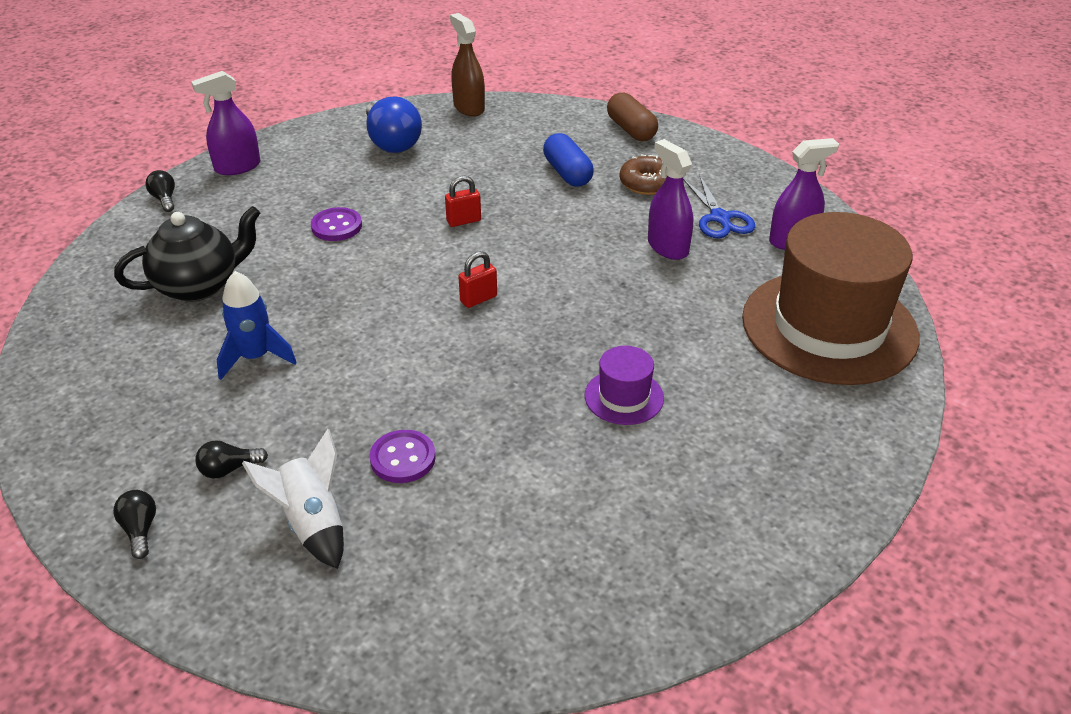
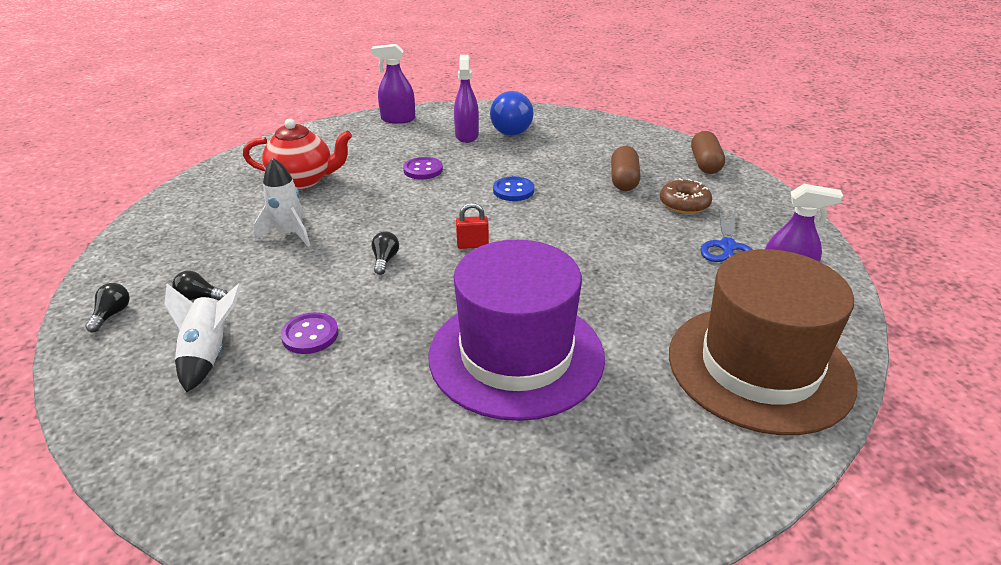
camera: 30 degrees right, 5 degrees down
(164, 199) = (336, 126): black light bulb -> black light bulb (385, 260)
(199, 285) = (303, 180): black teapot -> red teapot
(255, 357) = (289, 234): blue rocket -> white rocket
(463, 221) = (513, 190): red padlock -> blue button
(469, 107) = (588, 120): brown spray bottle -> none
(567, 173) = (623, 180): blue capsule -> brown capsule
(624, 397) = (516, 355): purple hat -> purple hat, size x2.35
(667, 247) = (659, 255): purple spray bottle -> purple spray bottle (466, 135)

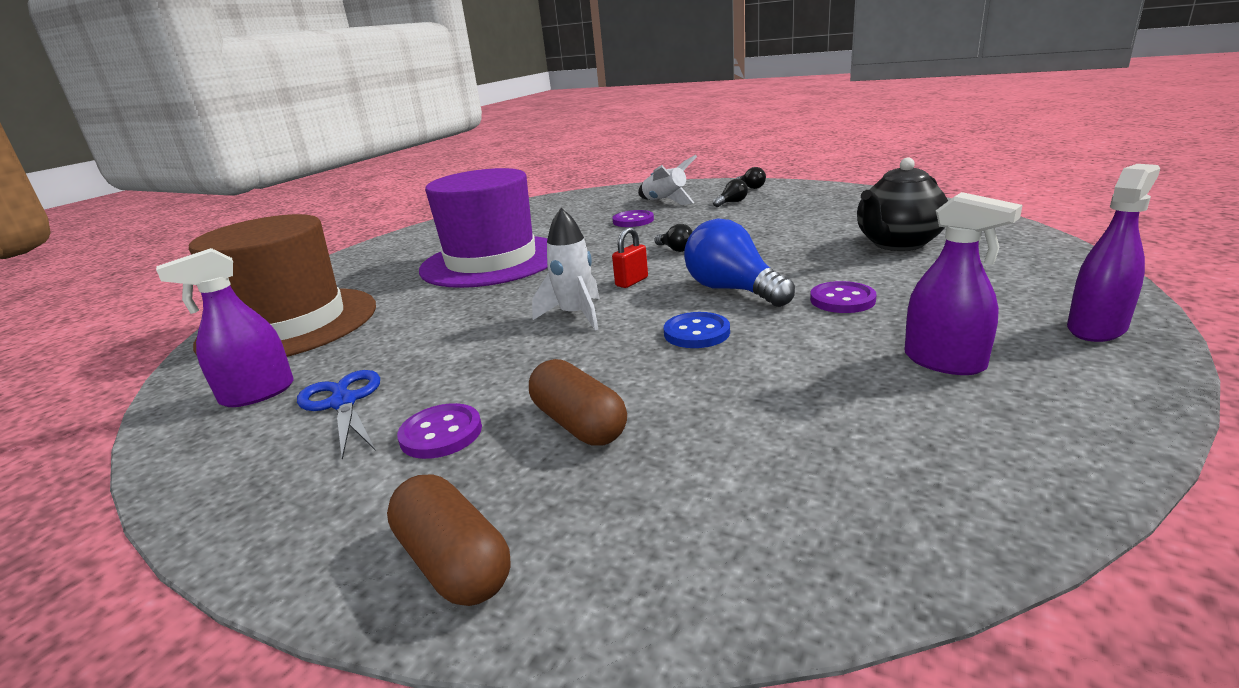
camera: 140 degrees right, 10 degrees down
(289, 234) = (781, 228): white rocket -> white rocket (576, 315)
(303, 180) = (897, 244): red teapot -> black teapot
(512, 129) = (935, 416): blue light bulb -> blue light bulb (733, 290)
(684, 204) = (441, 434): brown donut -> purple button

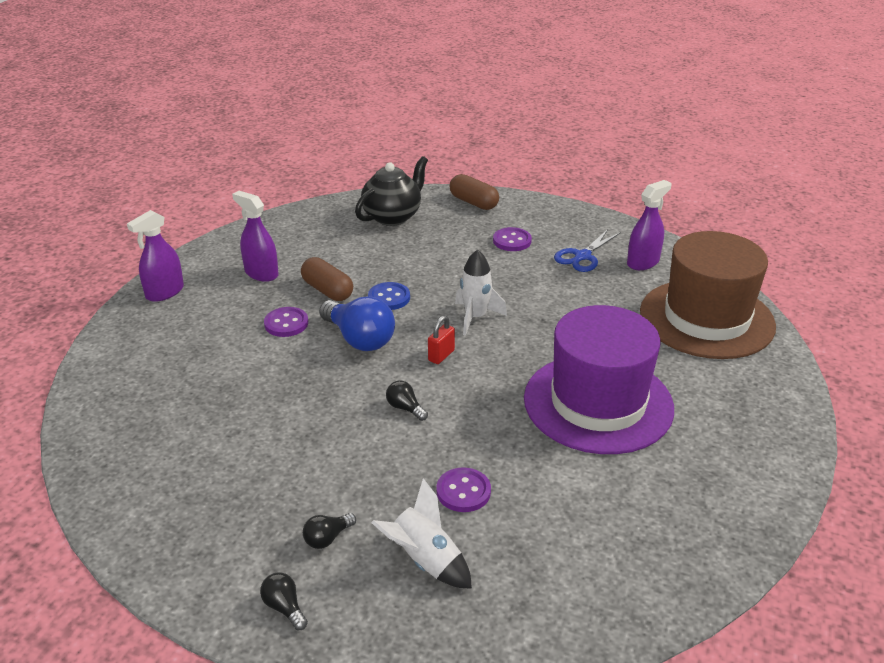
camera: 170 degrees right, 10 degrees up
(343, 402) = (582, 256): blue scissors -> blue scissors turned 75 degrees clockwise
(579, 424) = (446, 245): brown capsule -> brown capsule (327, 290)
(897, 244) = (198, 397): black teapot -> black teapot (392, 216)

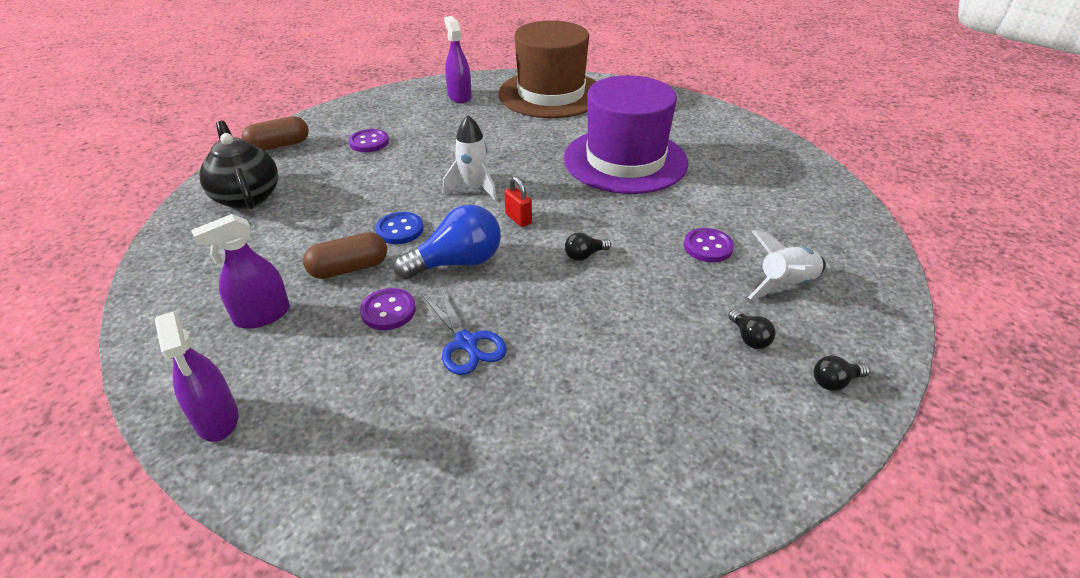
camera: 70 degrees left, 5 degrees up
(582, 256) = (427, 117): blue scissors -> blue scissors (466, 343)

